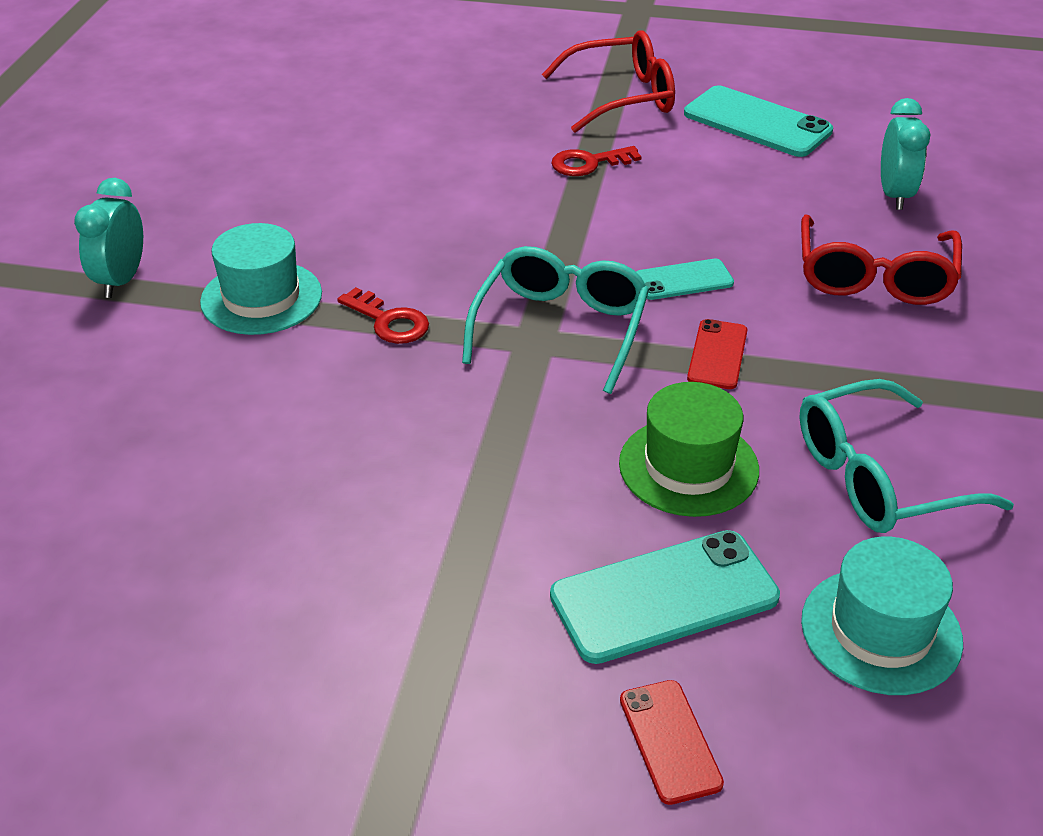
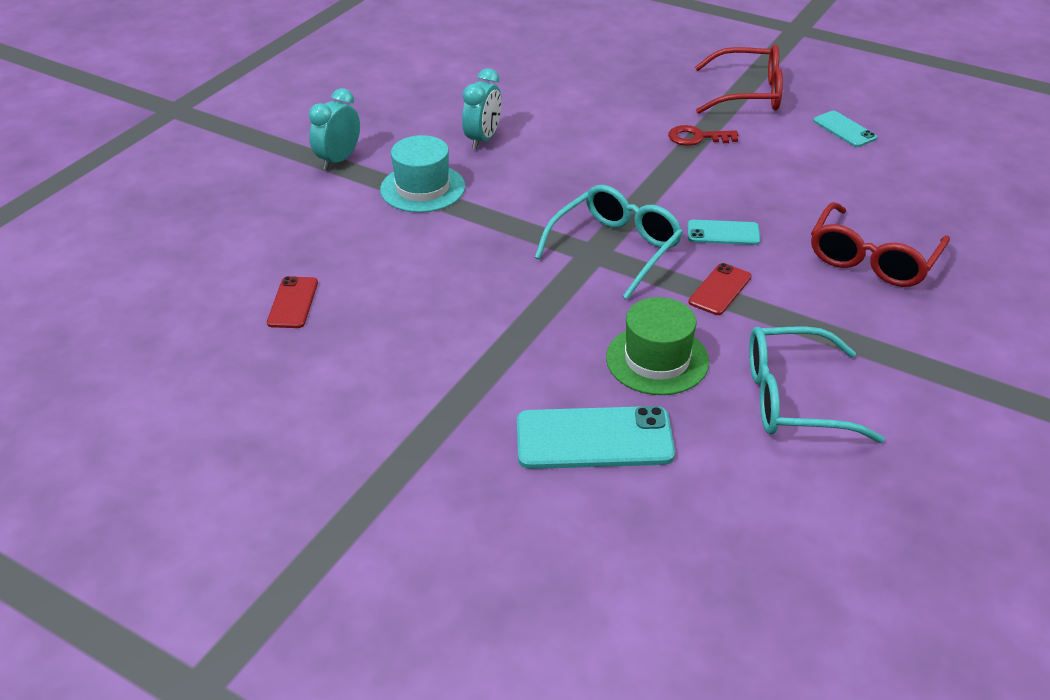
camera: 20 degrees right, 0 degrees up
(389, 321) = (499, 220): red key -> none
(670, 741) = (549, 527): red phone -> red phone (293, 303)
(757, 122) = (844, 129): turquoise phone -> turquoise phone, size x0.57
(881, 631) = (735, 498): turquoise hat -> none
(894, 195) = (925, 202): turquoise clock -> turquoise clock (483, 139)

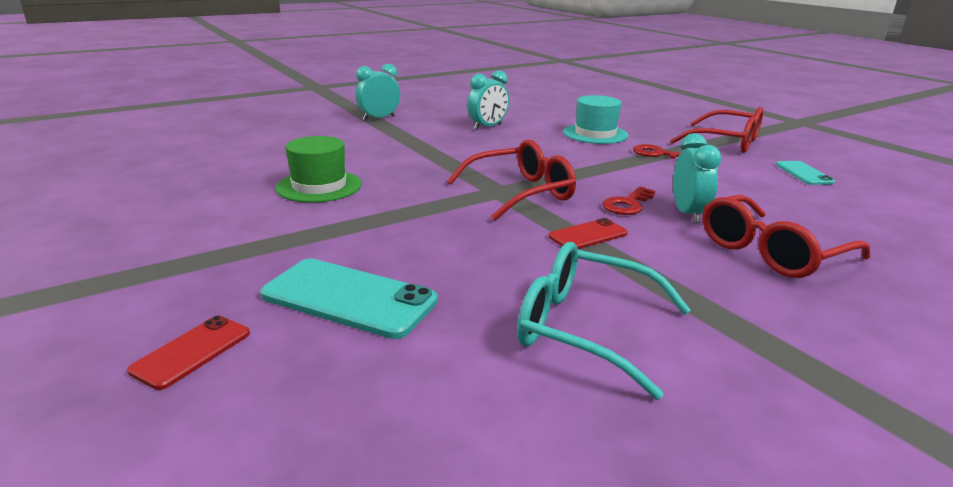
camera: 25 degrees right, 15 degrees down
(293, 303) = (249, 167): red phone -> red phone (192, 351)
(422, 188) = (415, 138): turquoise hat -> turquoise hat (595, 134)
(615, 249) = (520, 193): turquoise glasses -> red glasses
(657, 360) = (476, 263): green hat -> green hat (319, 186)
(723, 233) = (627, 204): turquoise phone -> red key
(782, 229) = (688, 214): none -> turquoise clock

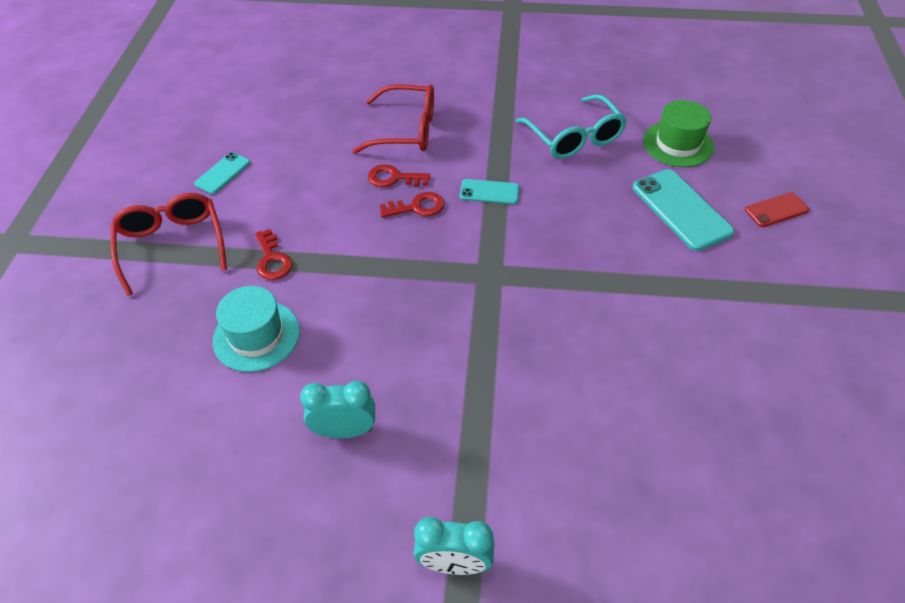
camera: 140 degrees left, 25 degrees up
(319, 186) = (642, 366): green hat -> green hat (678, 144)
(520, 193) = (476, 262): red glasses -> none
(588, 235) = (489, 192): red phone -> turquoise phone
(688, 214) = (393, 178): turquoise clock -> red key

